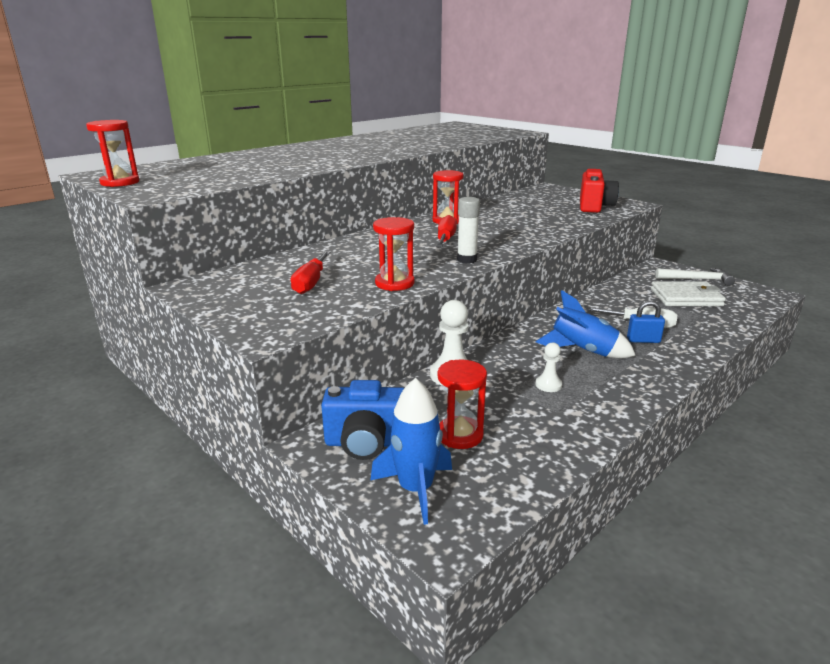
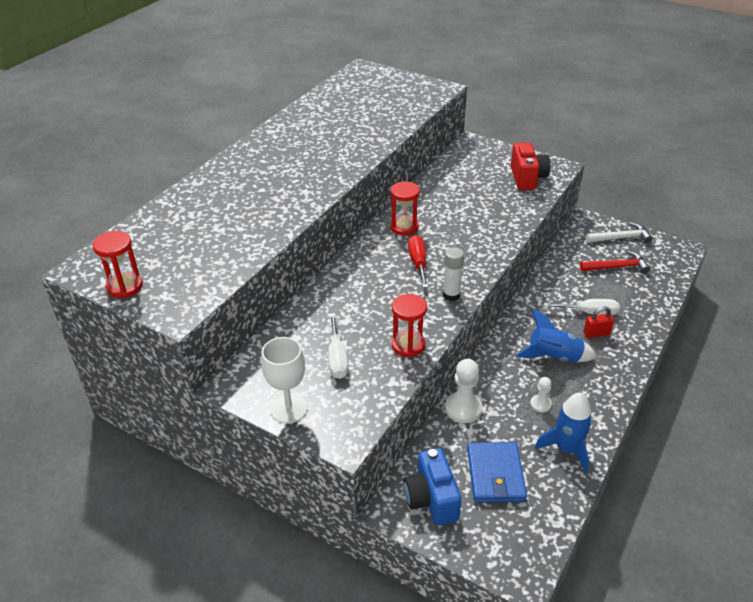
camera: 15 degrees left, 15 degrees up
(228, 307) = (289, 409): none -> white goblet
(311, 283) = (337, 358): red screwdriver -> white screwdriver
(366, 443) = (431, 499): blue camera -> blue camera turned 90 degrees clockwise
(415, 489) = (486, 535): blue rocket -> blue rocket (566, 449)
(459, 435) = (495, 475): red hourglass -> blue wallet
(643, 340) = (596, 333): blue padlock -> red padlock
(686, 297) = (617, 267): white wallet -> red hammer

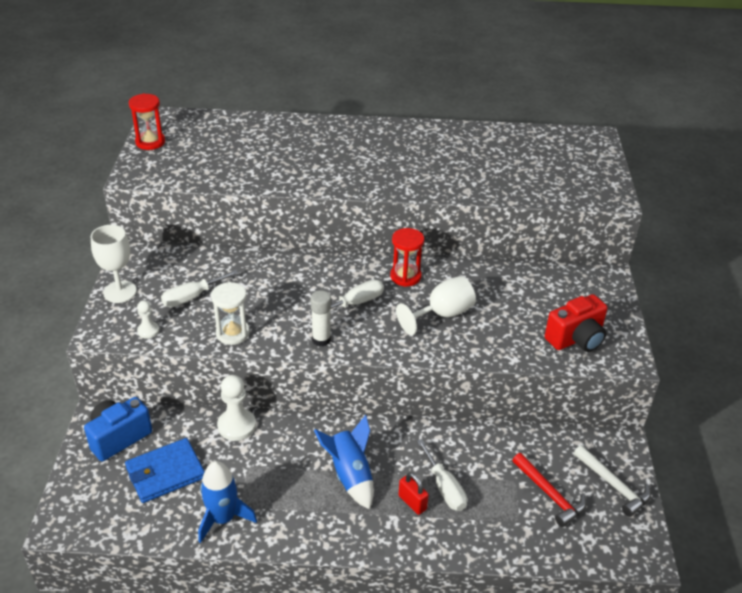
camera: 60 degrees right, 0 degrees up
(408, 345) = (232, 333): red hourglass -> white hourglass
(418, 262) = (356, 303): red screwdriver -> white screwdriver
(462, 225) = (442, 314): none -> white goblet
(540, 404) = (274, 482): white pawn -> white pawn (148, 331)

